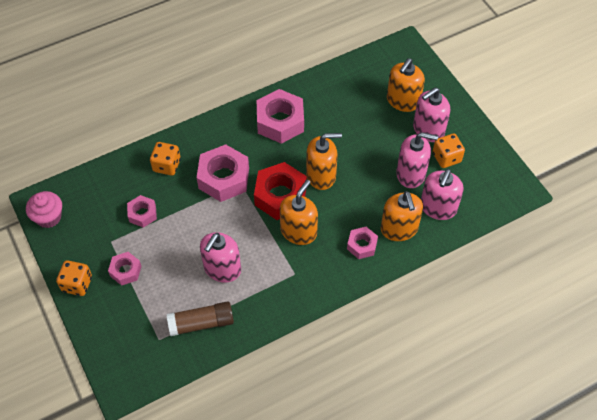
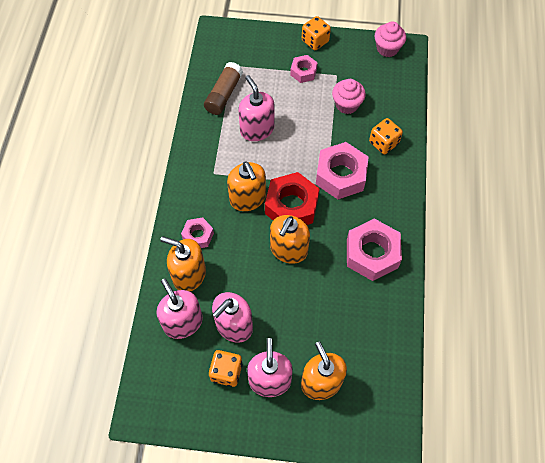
camera: 125 degrees right, 5 degrees up
(142, 214) = (347, 105): pink nut -> pink cupcake

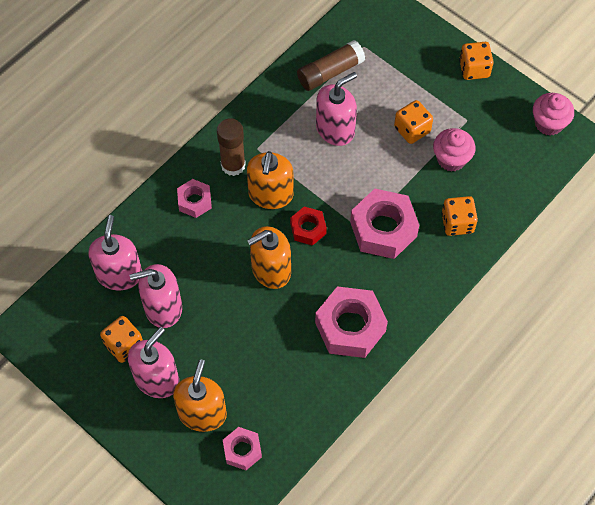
camera: 35 degrees right, 0 degrees up
(189, 275) = (158, 233): orange soap dispenser -> none
(205, 194) = (233, 165): none -> brown glue stick
(257, 129) = (335, 129): pink soap dispenser -> pink soap dispenser turned 45 degrees clockwise
(291, 206) = (308, 229): red nut -> red nut, size x0.55
(303, 72) = (433, 96): pink nut -> pink nut (242, 450)
(307, 101) = (412, 130): none -> orange dice

